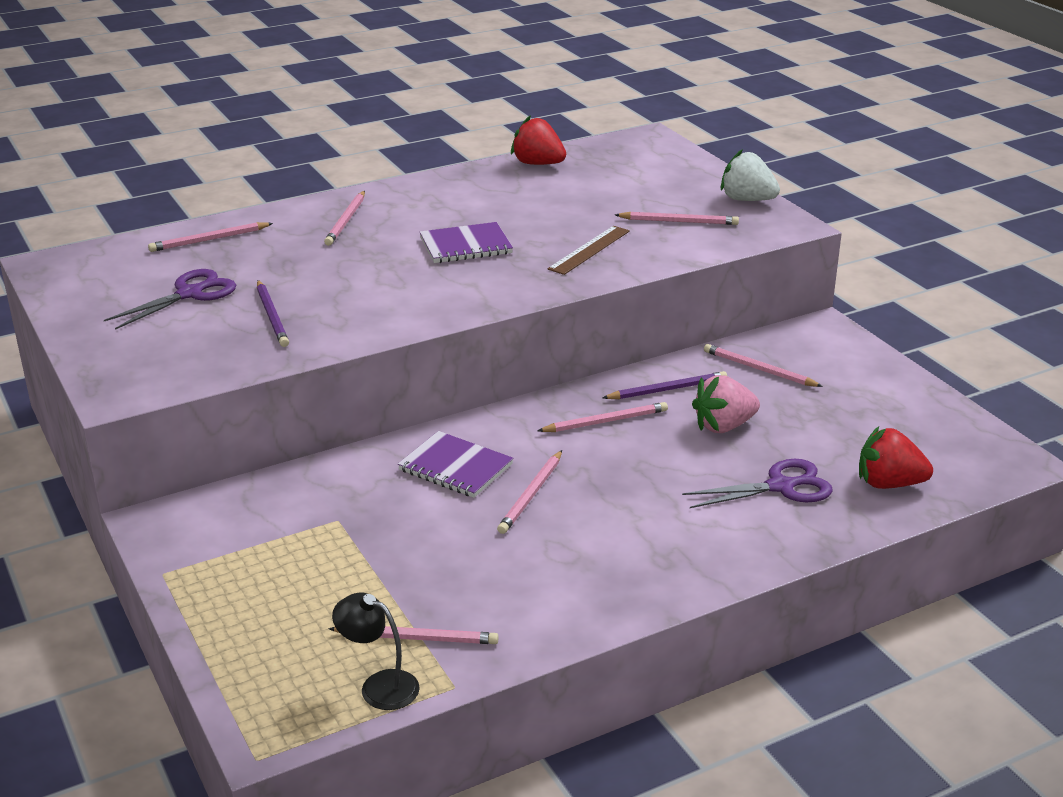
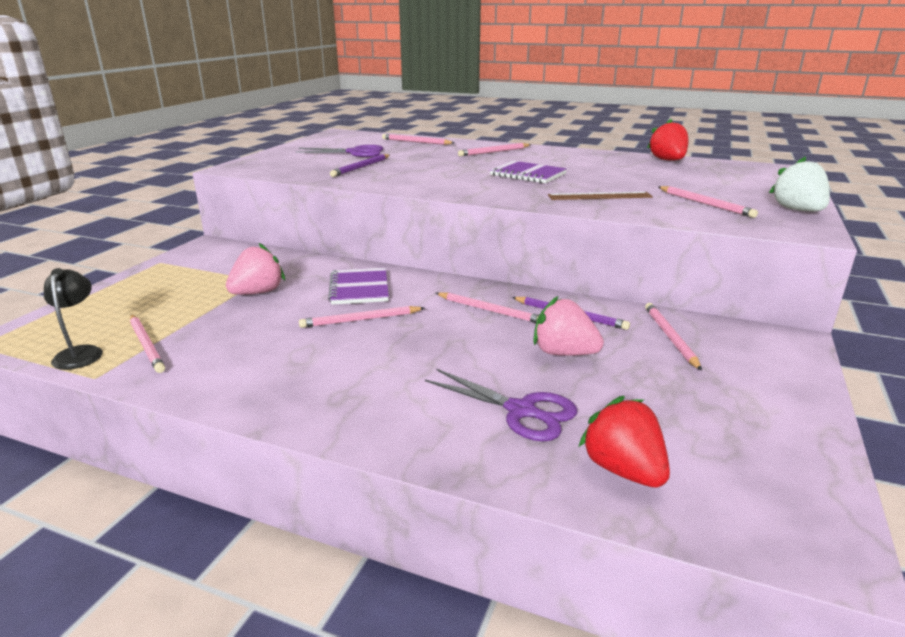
camera: 50 degrees right, 5 degrees down
(374, 531) = (258, 292): none -> pink strawberry

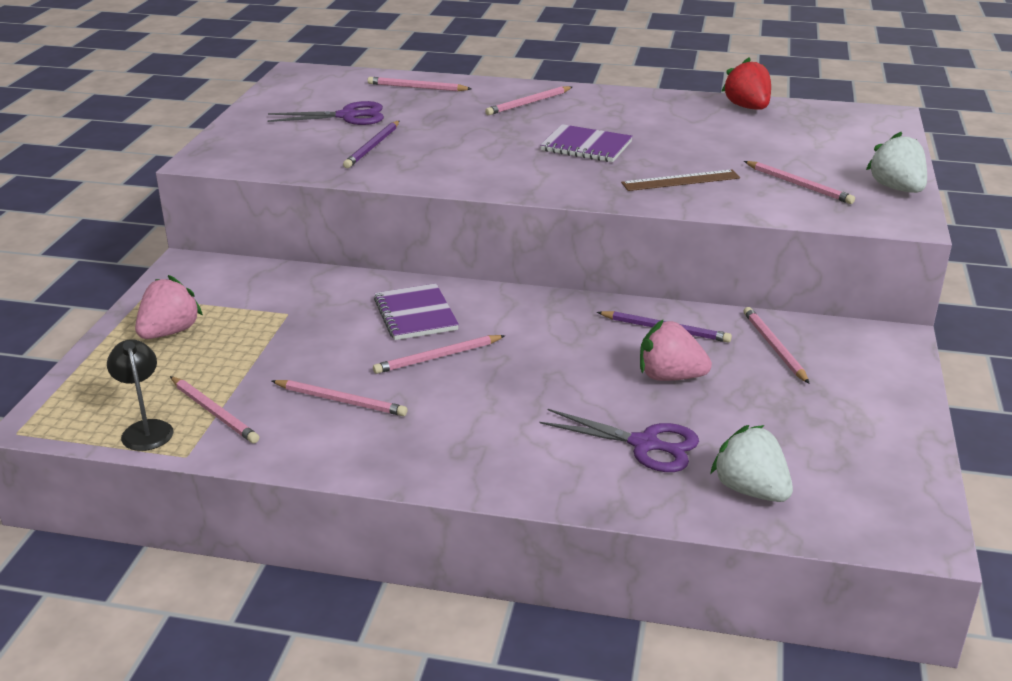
camera: 10 degrees left, 5 degrees up
(258, 292) = (298, 331): pink strawberry -> pink strawberry (169, 332)
(489, 310) = (576, 331): pink pencil -> pink pencil (341, 400)
(623, 470) = (750, 490): red strawberry -> white strawberry

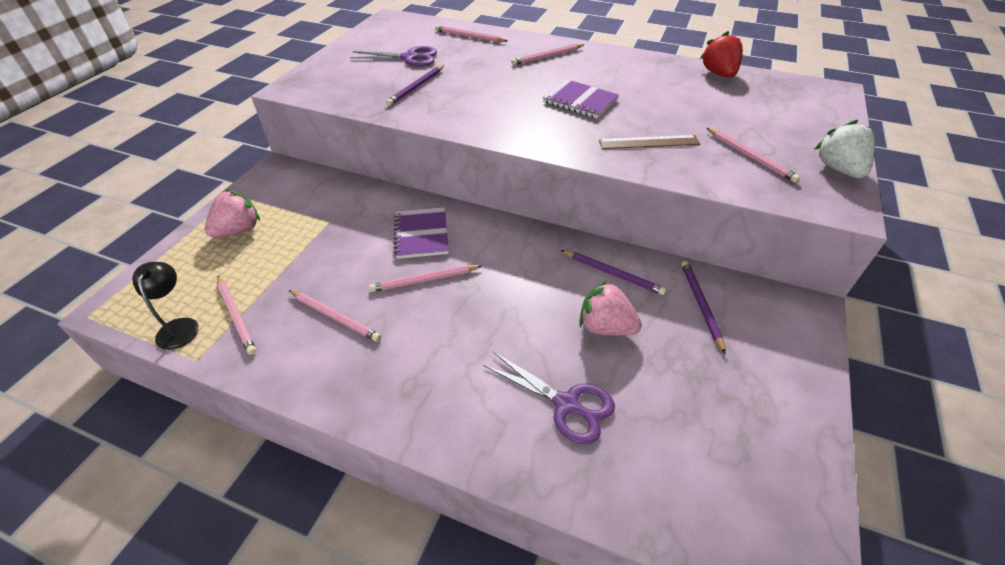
camera: 10 degrees right, 15 degrees up
(750, 490) = (650, 478): white strawberry -> none
(774, 347) = (700, 305): pink pencil -> purple pencil

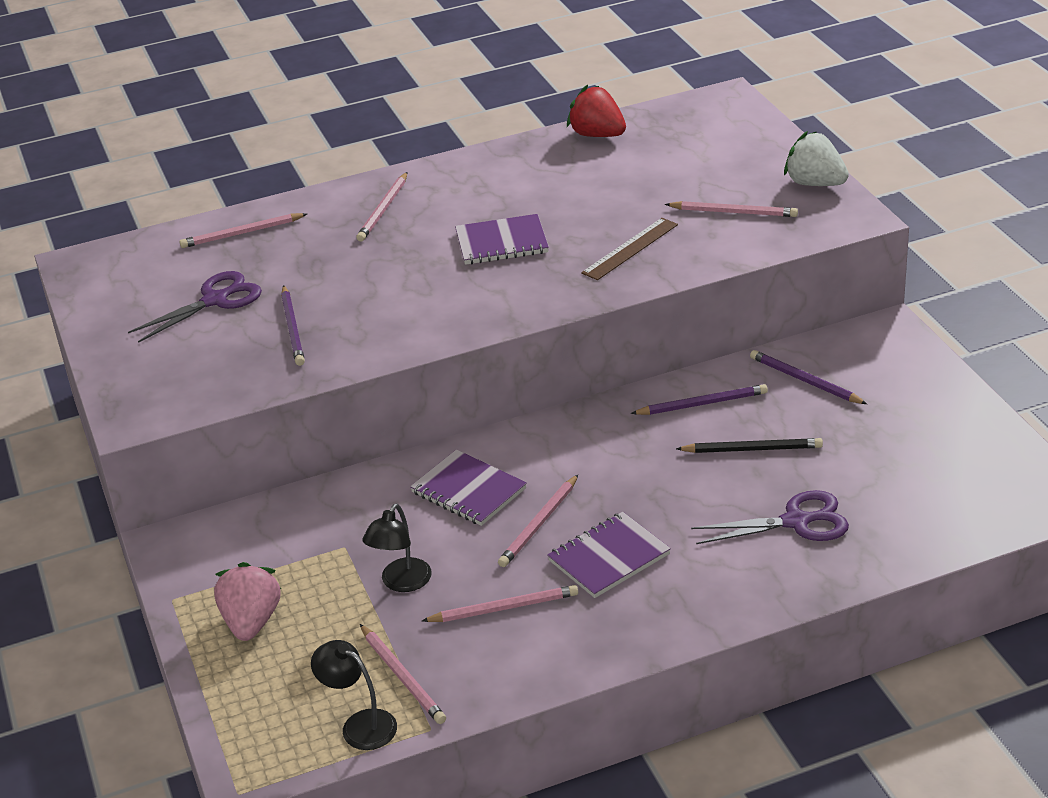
camera: 40 degrees left, 10 degrees down
(236, 315) = (402, 677): pink pencil -> pink pencil turned 45 degrees clockwise
(318, 261) = (401, 583): none -> black lamp
(427, 331) = (608, 557): none -> purple notebook
(605, 327) = (752, 449): pink strawberry -> black pencil

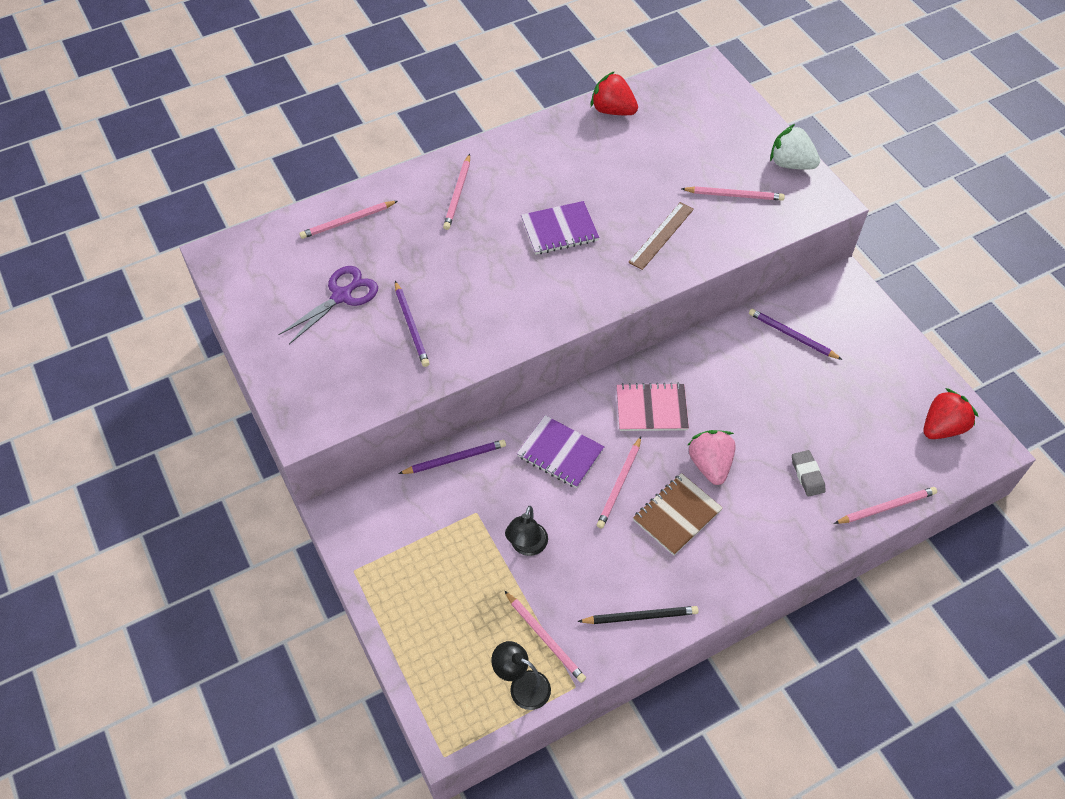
camera: 10 degrees left, 20 degrees up
(251, 622) = (420, 590): pink strawberry -> pink strawberry (710, 464)
(504, 608) = (608, 567): pink pencil -> pink pencil (886, 507)
(599, 449) = (651, 409): none -> pink notebook
(608, 557) = (677, 515): purple notebook -> brown notebook
(702, 404) = (720, 360): purple pencil -> purple pencil (455, 459)
(752, 449) = (764, 405): black pencil -> black pencil (640, 616)
(796, 522) = (807, 475): purple scissors -> grey eraser
(994, 477) = (942, 427): none -> red strawberry

